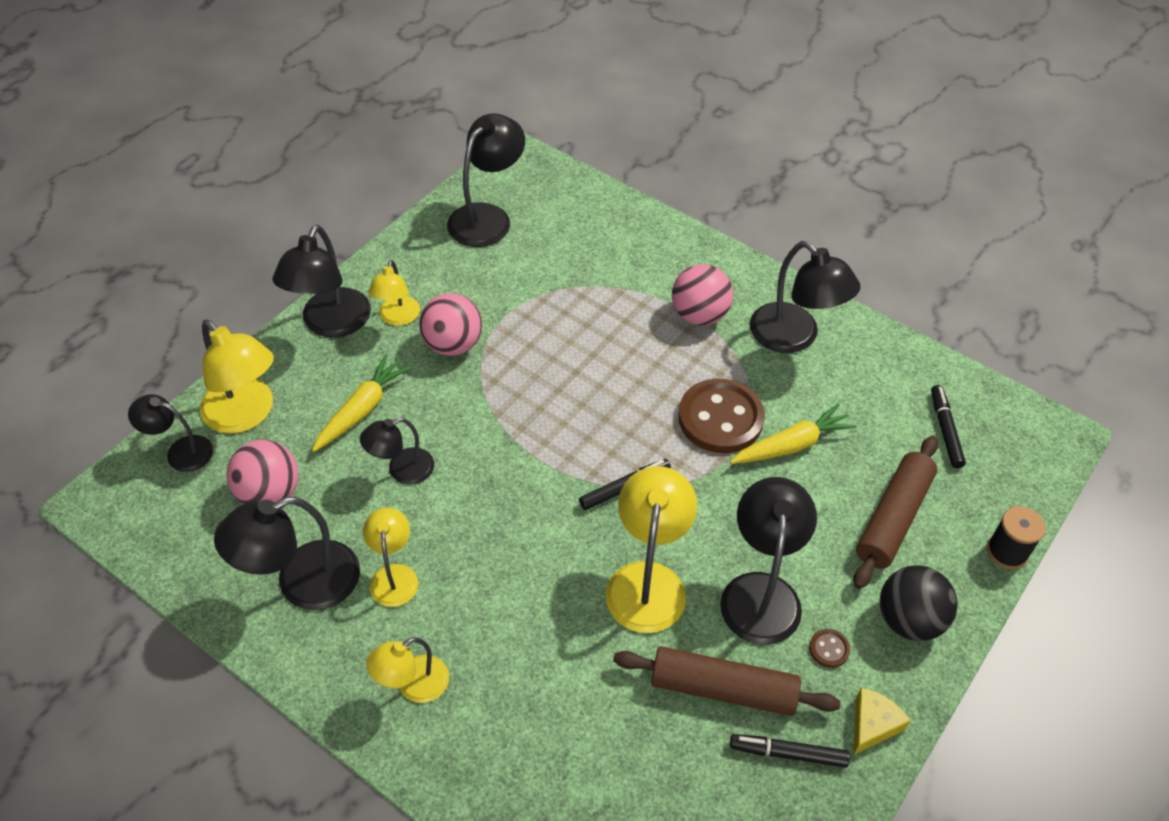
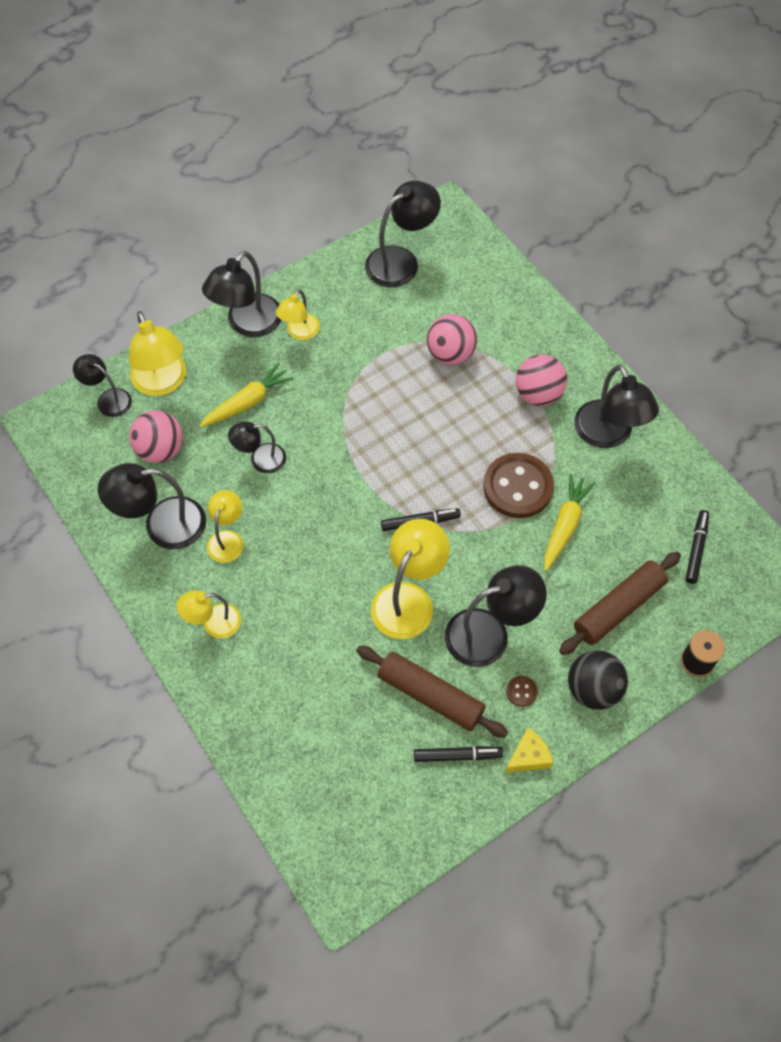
camera: 20 degrees right, 10 degrees up
(453, 344) = (334, 367): pink ball -> pink ball (450, 354)
(761, 592) = (489, 633): black lamp -> black lamp turned 45 degrees clockwise
(788, 753) = (457, 756): black marker -> black marker turned 150 degrees clockwise
(792, 445) = (565, 525): yellow carrot -> yellow carrot turned 60 degrees counterclockwise

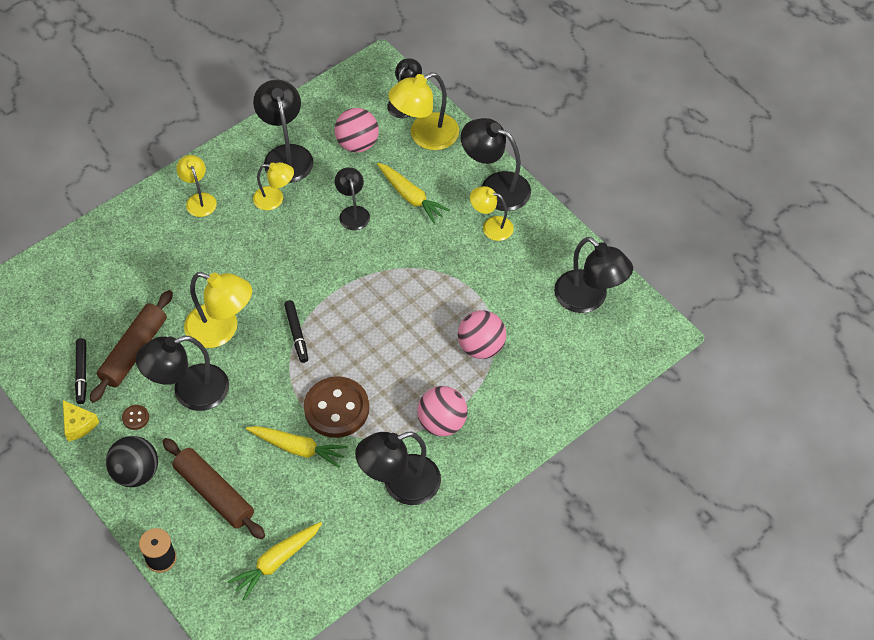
camera: 85 degrees right, 5 degrees down
(489, 633) = (189, 392): black lamp -> black lamp turned 90 degrees clockwise
(696, 549) = (276, 561): black marker -> yellow carrot

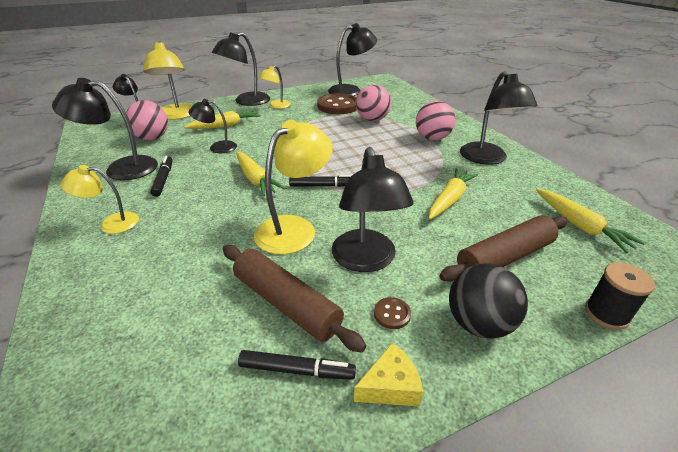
camera: 75 degrees left, 20 degrees down
(275, 199) = (164, 179): yellow lamp -> black marker
(294, 273) = (255, 179): none -> yellow carrot
(336, 408) = (410, 176): brown button -> brown button (338, 106)

